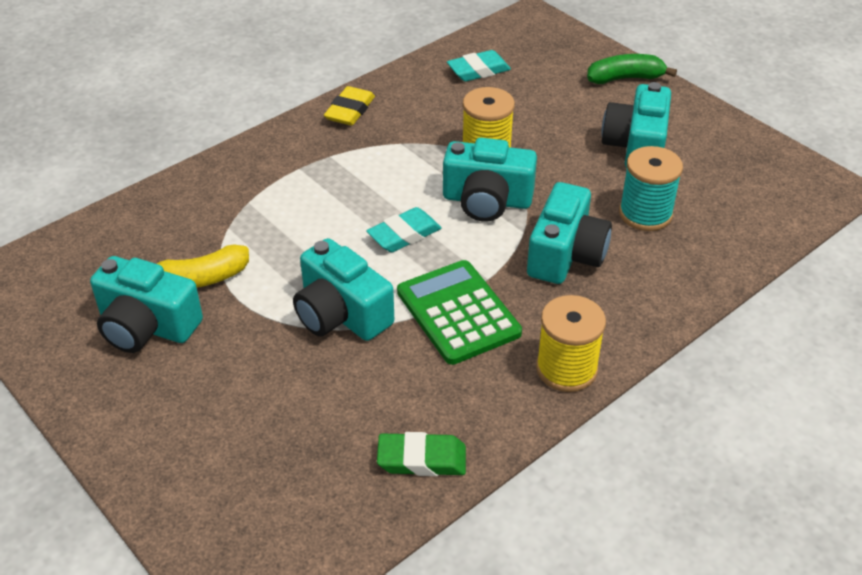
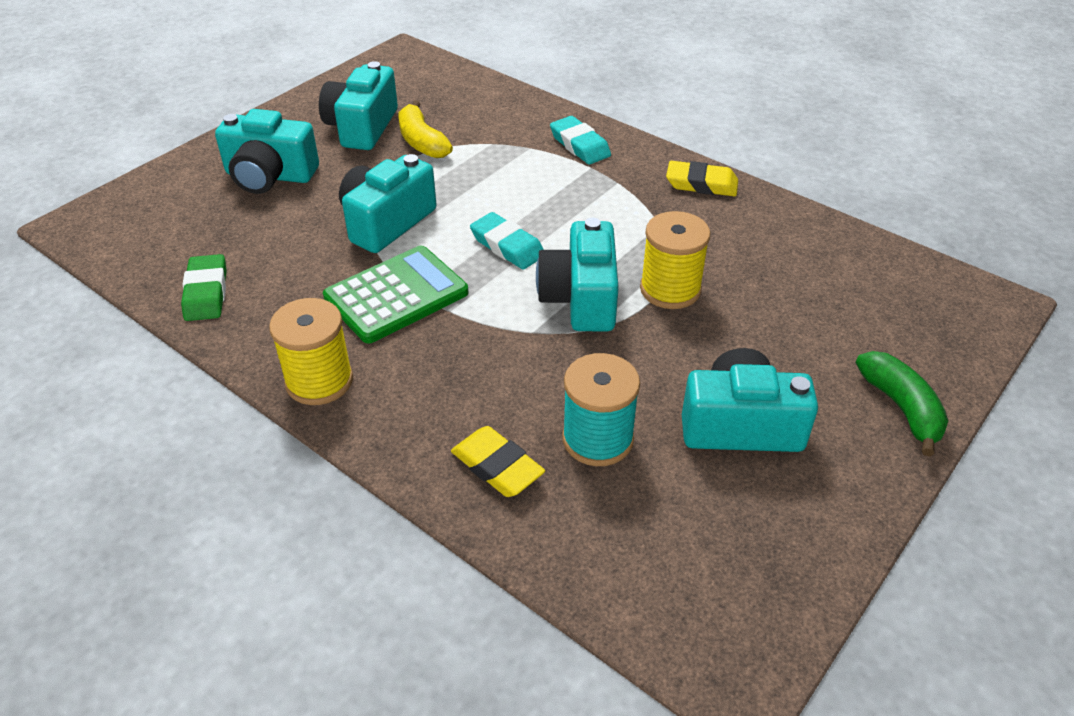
camera: 80 degrees right, 0 degrees up
(478, 70) = (834, 267): turquoise eraser -> turquoise eraser (580, 145)
(565, 254) = (502, 369): turquoise camera -> turquoise camera (270, 176)
(670, 268) = (497, 466): none -> yellow eraser

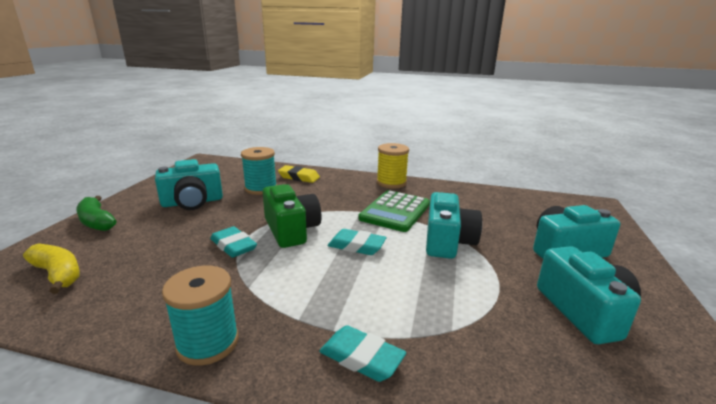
camera: 155 degrees right, 20 degrees down
(206, 293) = (483, 195): green eraser -> none
(422, 141) = (513, 312): yellow banana -> yellow banana (58, 274)
(580, 298) = (291, 230): turquoise camera -> green camera
(670, 289) = (233, 246): yellow spool -> turquoise eraser
(701, 184) = (208, 343): yellow eraser -> turquoise spool

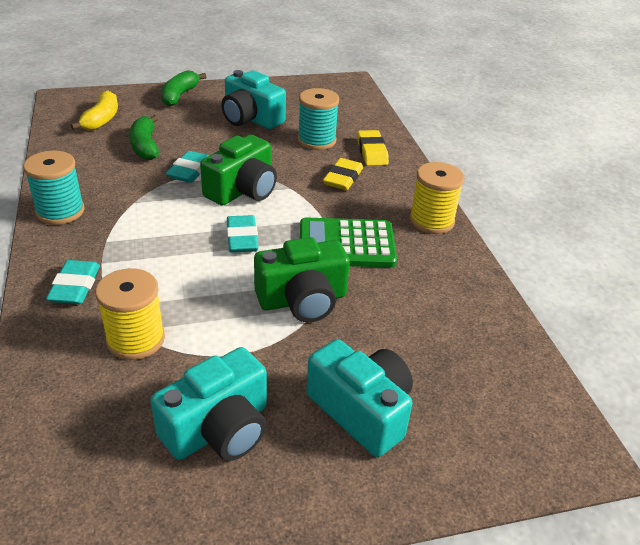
camera: 60 degrees right, 15 degrees up
(156, 259) = (145, 146): none -> green banana
(319, 193) = (343, 178): none -> yellow eraser
(447, 241) = (302, 300): turquoise camera -> green camera
(465, 332) = (136, 339): none -> yellow spool

